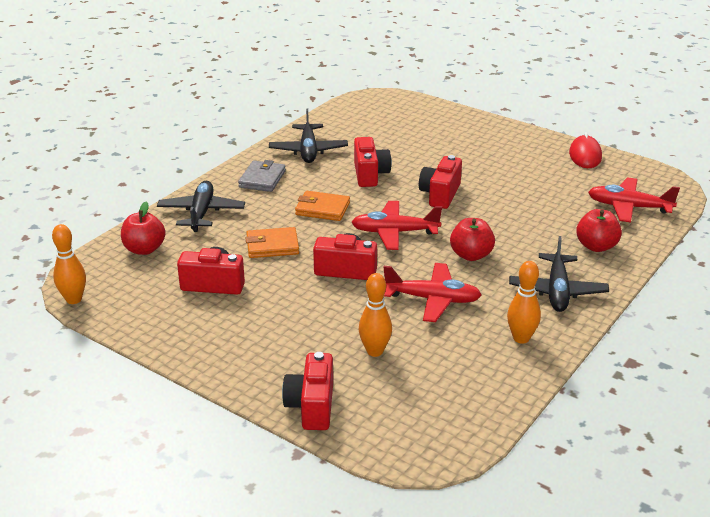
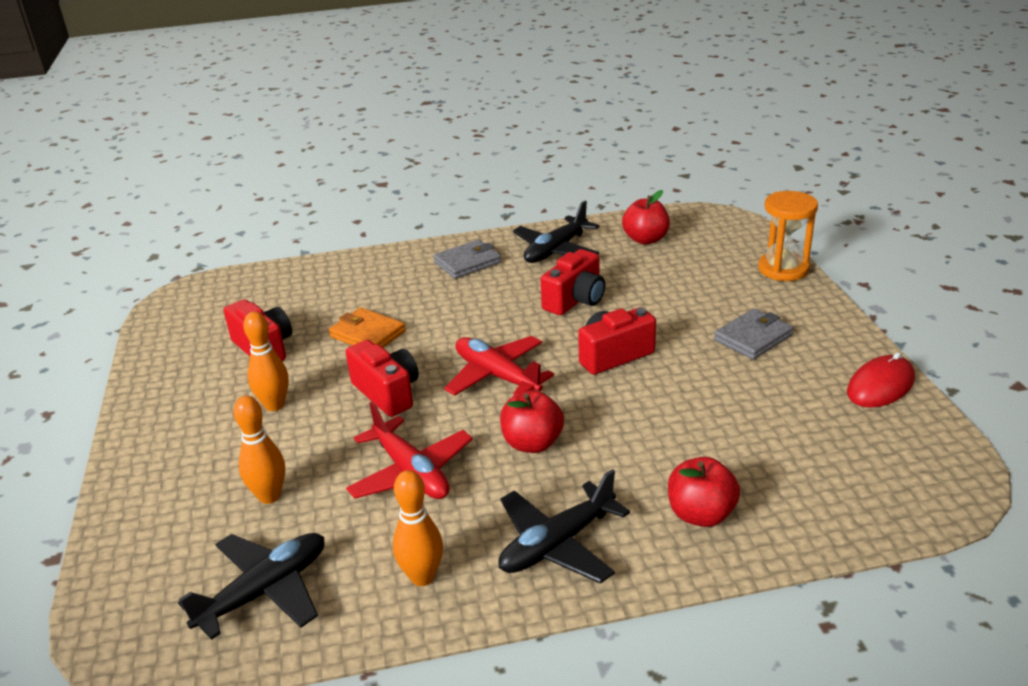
camera: 45 degrees right, 0 degrees up
(74, 299) = (157, 309): orange bowling pin -> orange bowling pin (274, 405)
(144, 249) = (271, 288): red apple -> red apple (645, 239)
(201, 213) = (365, 274): black plane -> black plane (264, 591)
(311, 406) = (132, 518): red camera -> none
(322, 209) = (471, 317): orange wallet -> none
(456, 114) = (783, 269): none -> orange hourglass
(495, 156) = (753, 338): none -> grey wallet
(629, 207) = (834, 485): red plane -> none

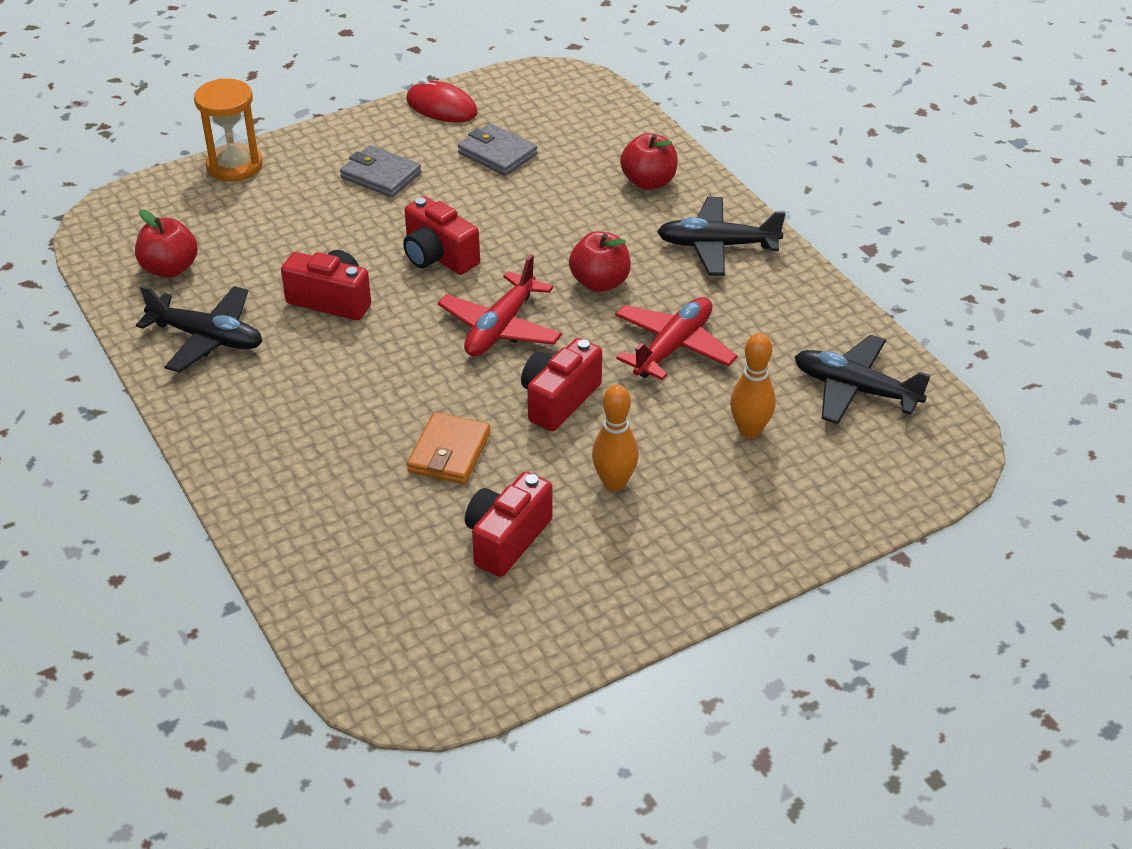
camera: 110 degrees left, 10 degrees up
(422, 577) = (790, 307): orange bowling pin -> none
(467, 262) = (251, 410): grey wallet -> grey wallet (497, 154)
(557, 544) = (717, 246): black plane -> black plane turned 150 degrees clockwise

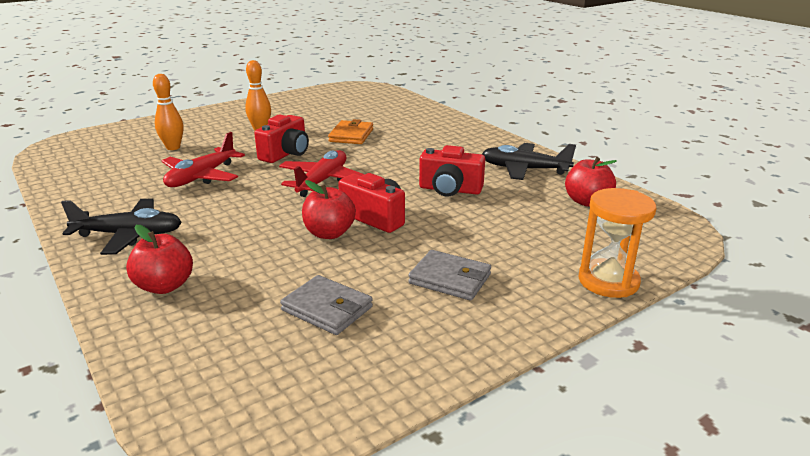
camera: 175 degrees right, 15 degrees down
(441, 107) = (404, 370): red mouse -> none
(506, 539) = (319, 115): red camera -> none
(600, 282) = (243, 207): red apple -> red apple (329, 233)
(855, 390) = (91, 164): black plane -> none

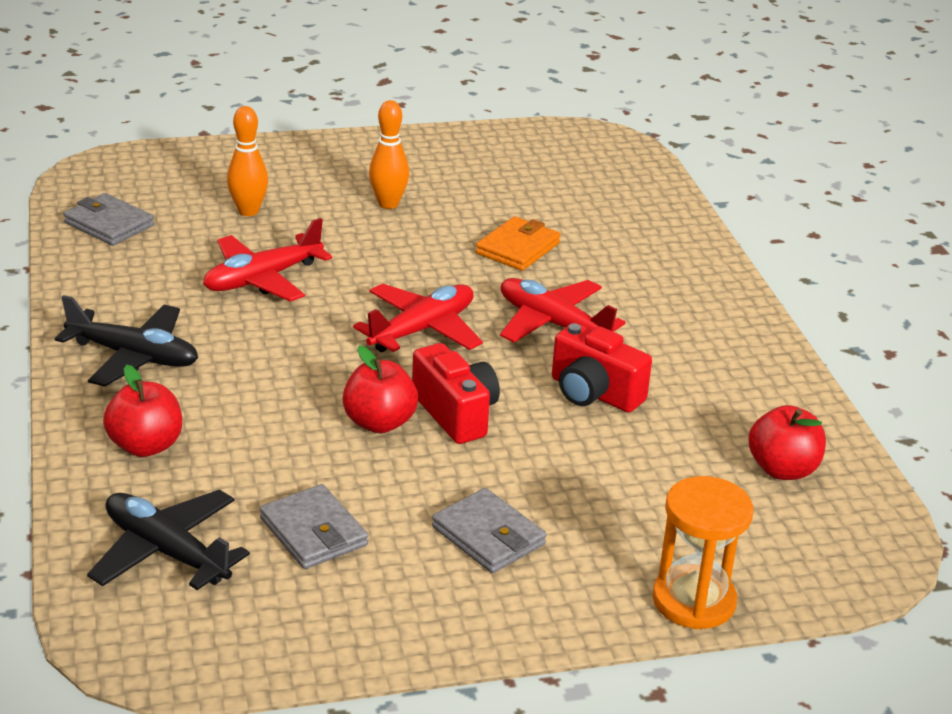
camera: 20 degrees right, 5 degrees up
(78, 170) = (109, 224): none -> grey wallet
(286, 154) = (399, 263): red camera -> none
(399, 163) = (553, 324): none -> red plane
(524, 169) = (737, 385): black plane -> black plane (166, 552)

